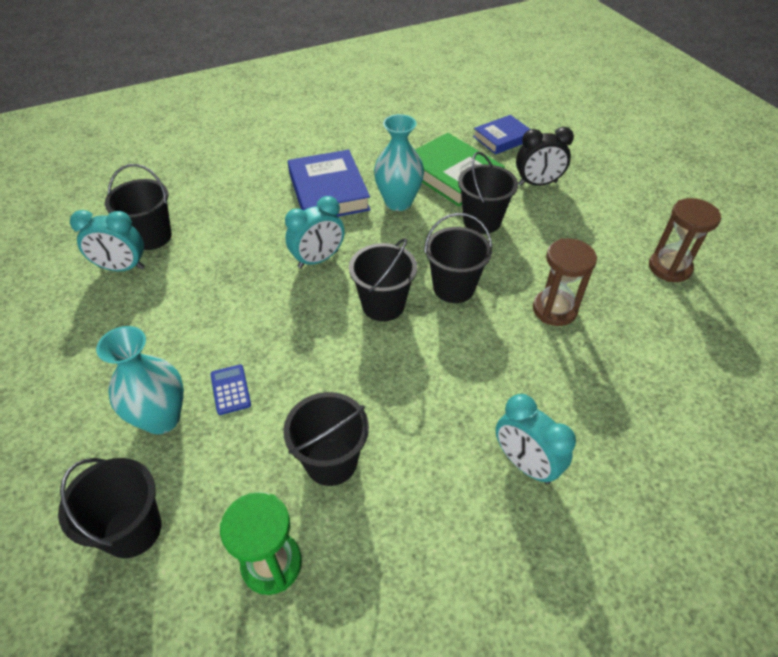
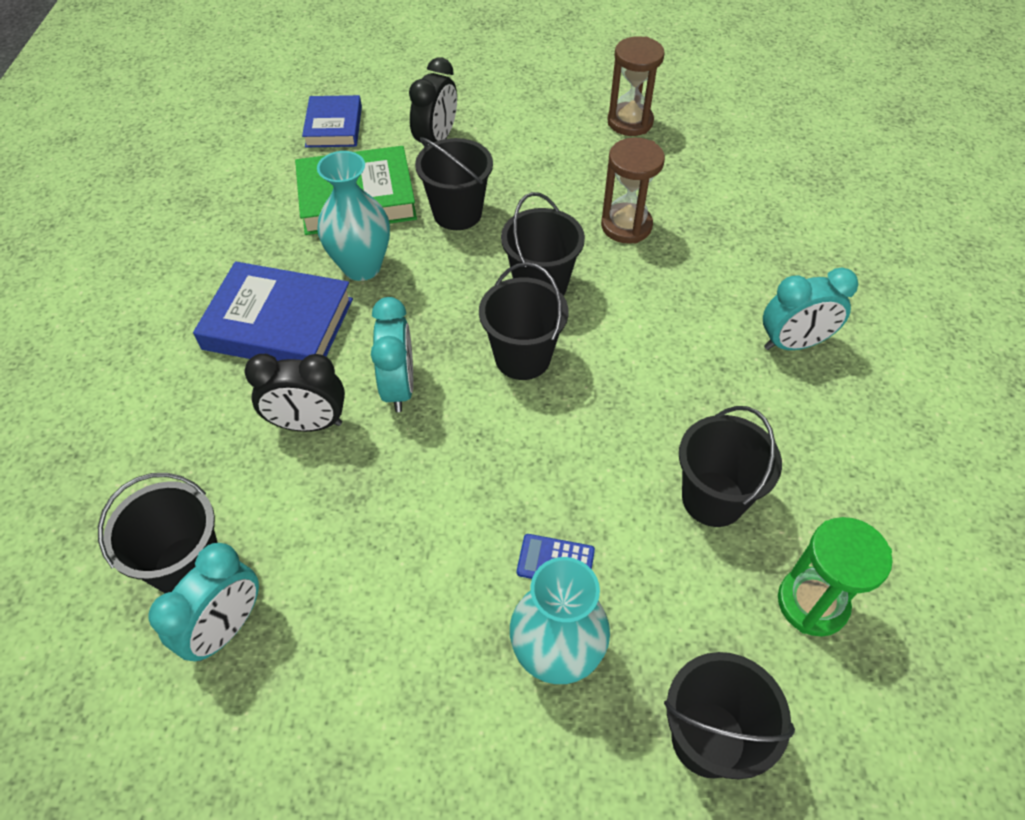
camera: 60 degrees left, 5 degrees up
(266, 236) = (308, 424): none -> black clock

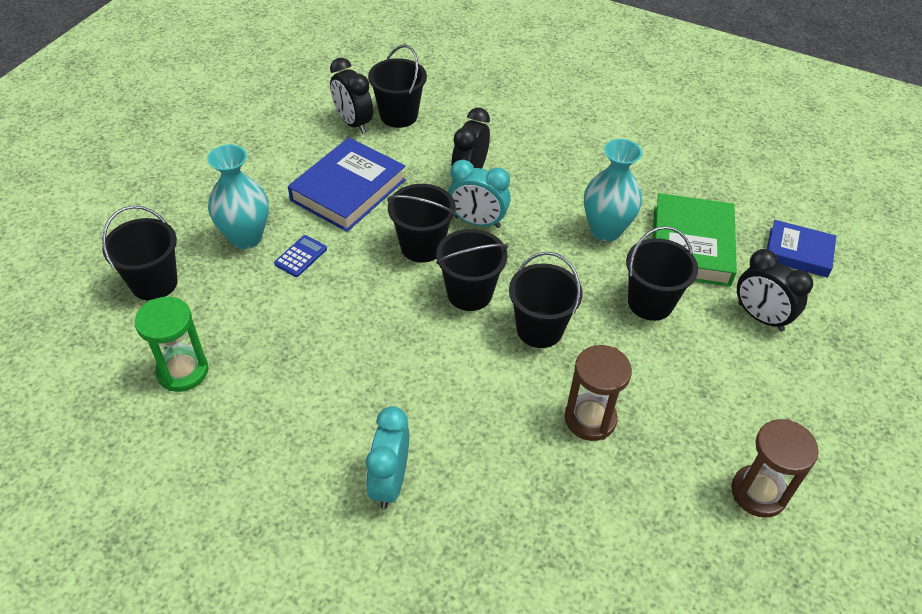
camera: 110 degrees right, 5 degrees down
(226, 628) = (353, 123): turquoise clock -> black clock
(278, 324) = (564, 178): blue book -> blue book (348, 190)
(713, 499) = (288, 354): black bucket -> black bucket (422, 246)

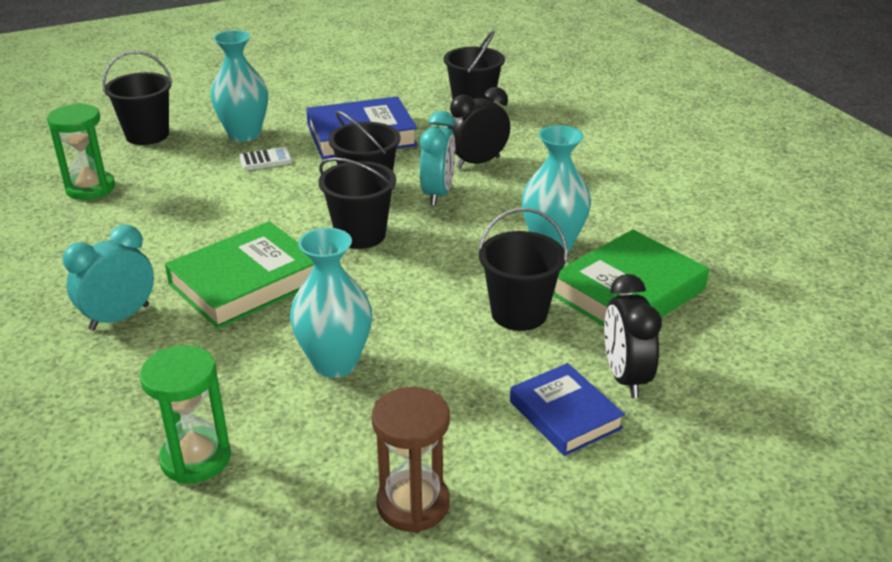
camera: 40 degrees right, 15 degrees down
(301, 256) = (265, 160): blue calculator -> white calculator
(353, 123) = (427, 98): black clock -> none
(442, 388) = (246, 282): none -> green book
(477, 222) = (438, 194): turquoise clock -> turquoise clock turned 135 degrees counterclockwise
(539, 329) = (384, 284): black bucket -> none
(590, 419) = (335, 363): brown hourglass -> turquoise vase
(600, 558) = (196, 458): none -> green hourglass
(798, 252) = (752, 349): blue book -> blue book (565, 414)

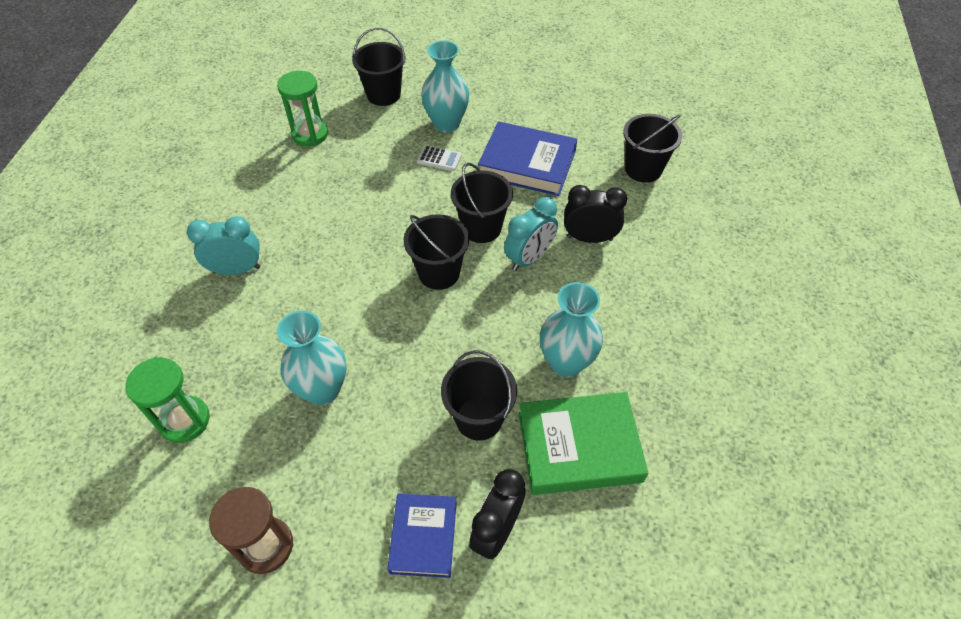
camera: 35 degrees right, 20 degrees up
(246, 282) = (330, 279): green book -> none

